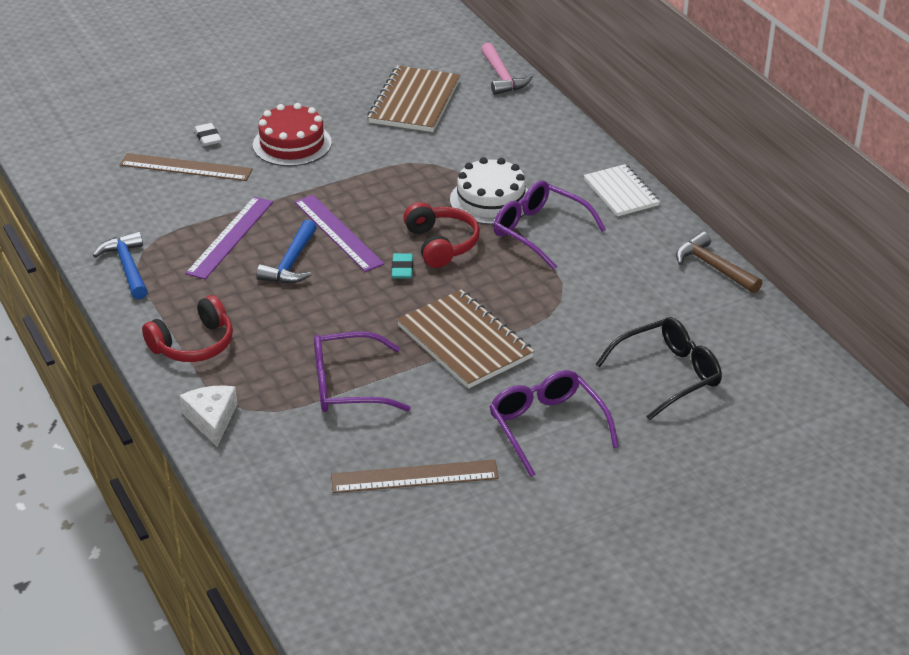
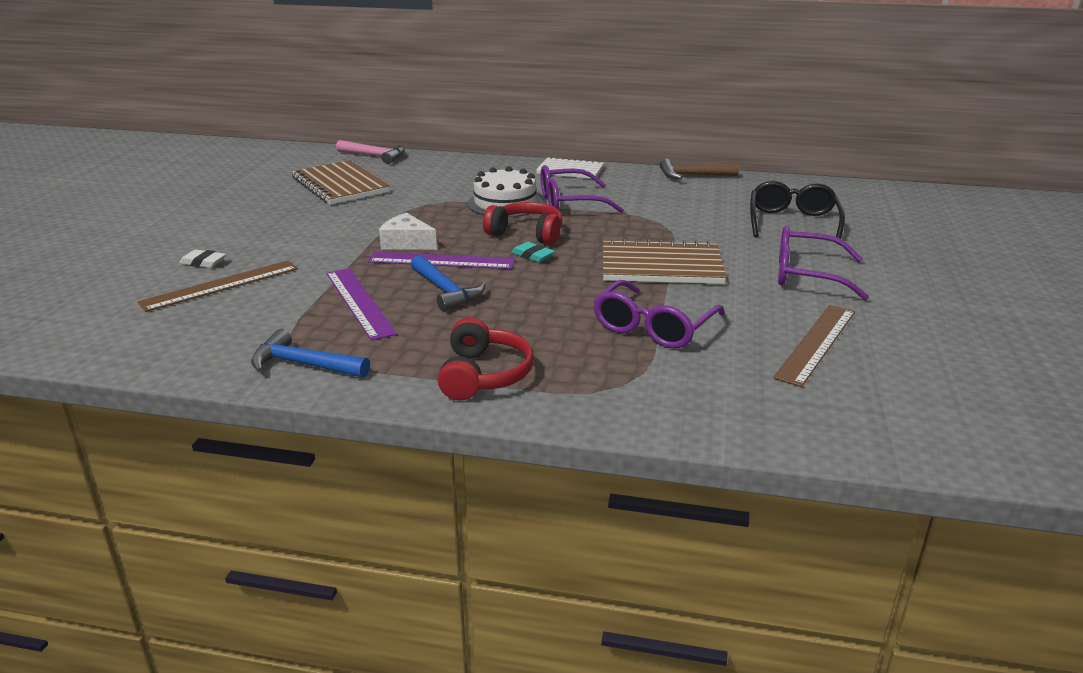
camera: 50 degrees left, 10 degrees down
(211, 419) = (614, 408): white cheese -> white cheese (406, 243)
(292, 144) = (291, 237): red cake -> none

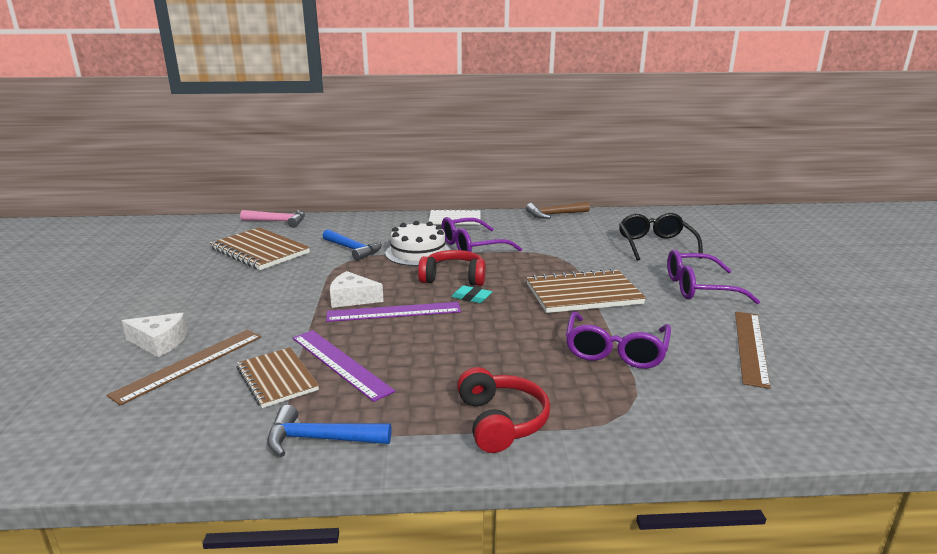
camera: 15 degrees left, 5 degrees down
(203, 262) = (160, 342): white eraser -> white cheese
(292, 308) = (277, 379): none -> brown notebook
(446, 291) = (415, 341): blue hammer -> blue hammer (353, 249)

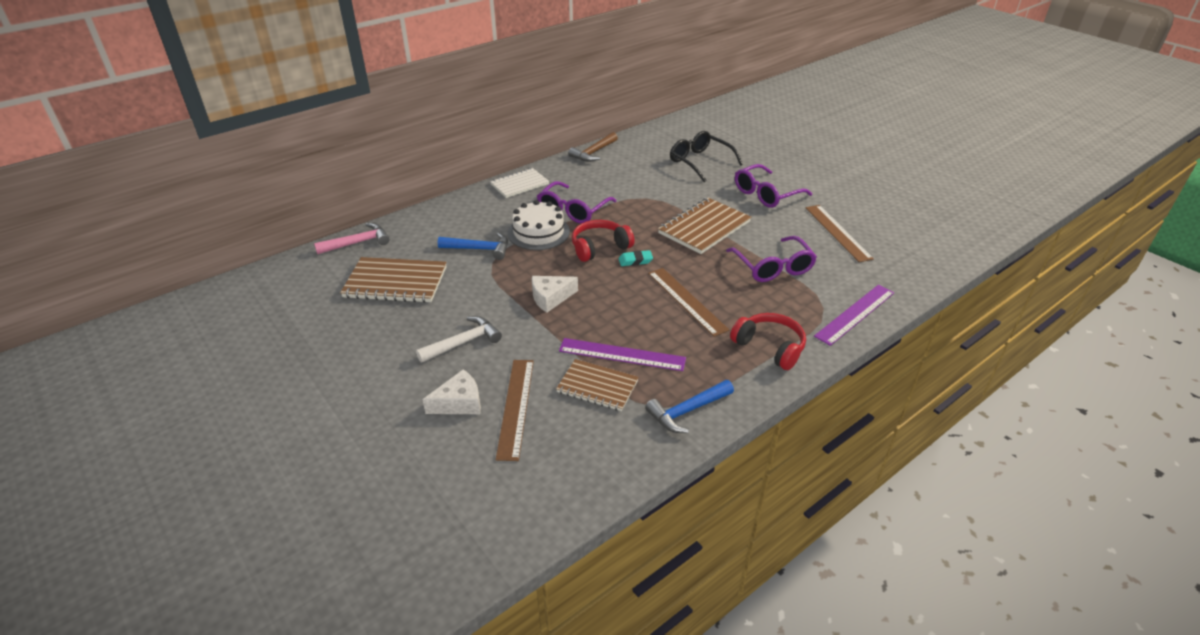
camera: 35 degrees left, 15 degrees up
(236, 304) = (463, 342): none -> white hammer
(394, 312) = (598, 296): purple ruler -> purple ruler (855, 314)
(472, 345) = (687, 300): none -> brown ruler

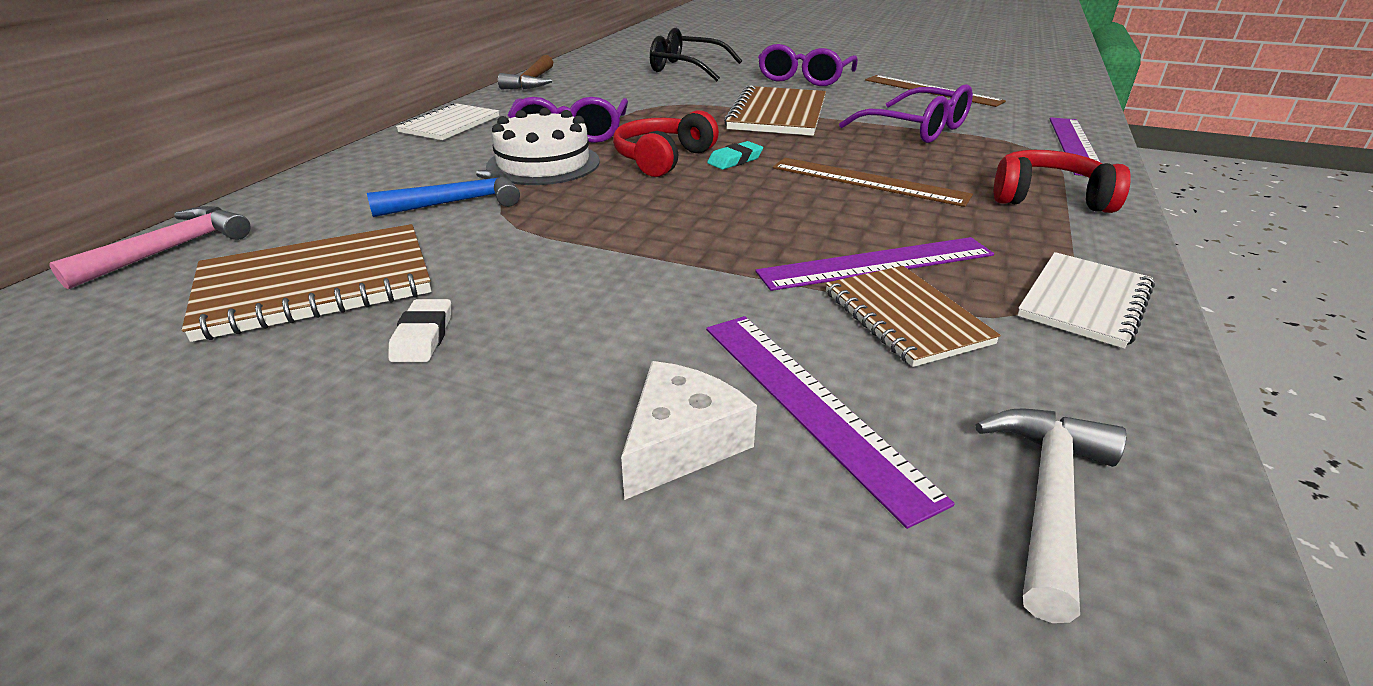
camera: 30 degrees left, 5 degrees down
(414, 323) = (423, 336): none -> white eraser
(463, 342) = (570, 334): white hammer -> white hammer (1047, 498)
(515, 407) = (810, 404): brown ruler -> purple ruler
(550, 298) = (661, 228): white cheese -> none
(597, 386) = (905, 317): brown notebook -> brown notebook turned 75 degrees clockwise
(687, 411) = (1084, 302): blue hammer -> white notebook

